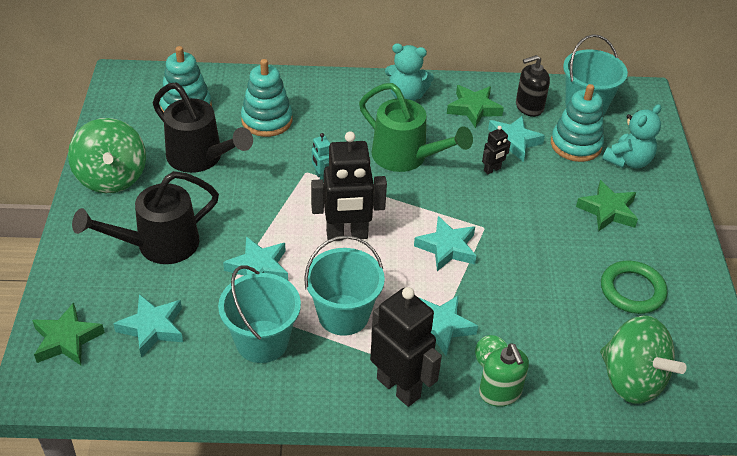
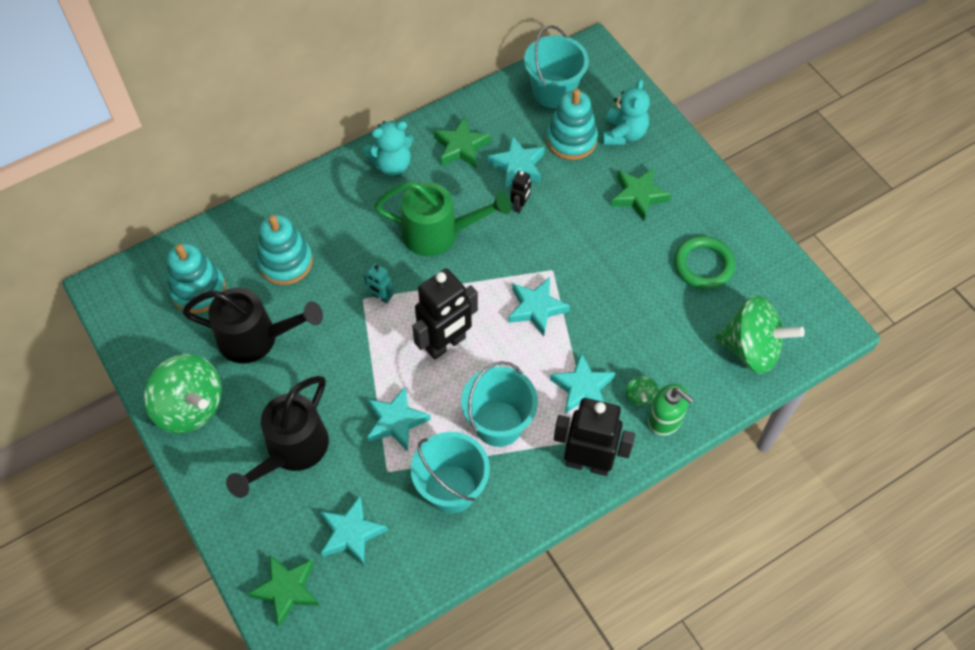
camera: 30 degrees left, 15 degrees up
(529, 107) = (506, 119): black soap dispenser -> none

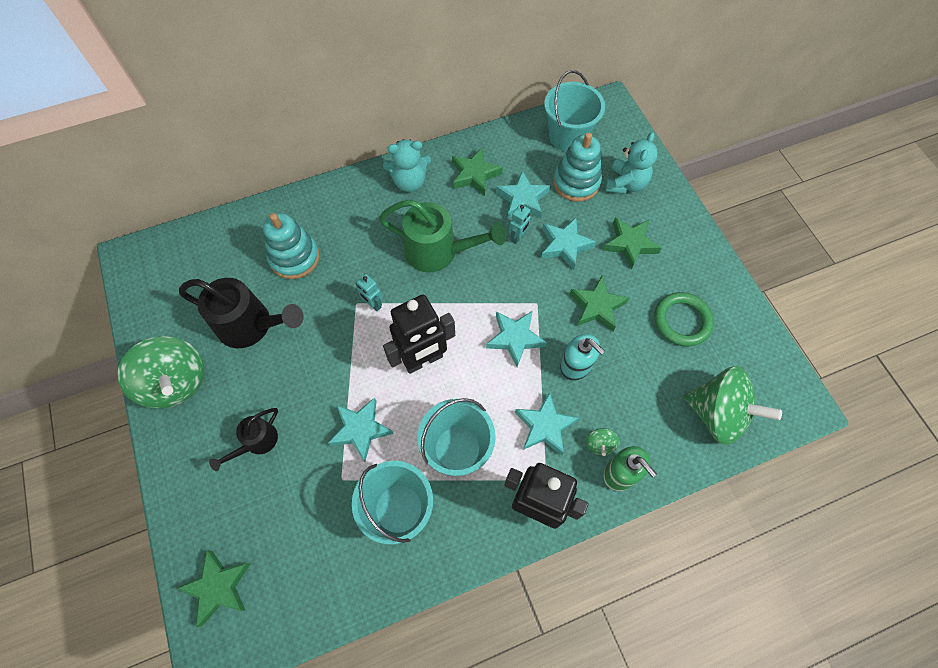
camera: 10 degrees right, 5 degrees up
(198, 290) = (211, 271): turquoise stacking toy -> none
(291, 451) = (256, 442): black watering can -> black watering can, size x0.55
(351, 533) = (293, 538): turquoise star -> turquoise star (565, 245)
(520, 206) = (518, 237): black robot -> turquoise robot
(603, 325) = (576, 365): none -> turquoise soap dispenser
(615, 264) = (597, 306): none -> green star

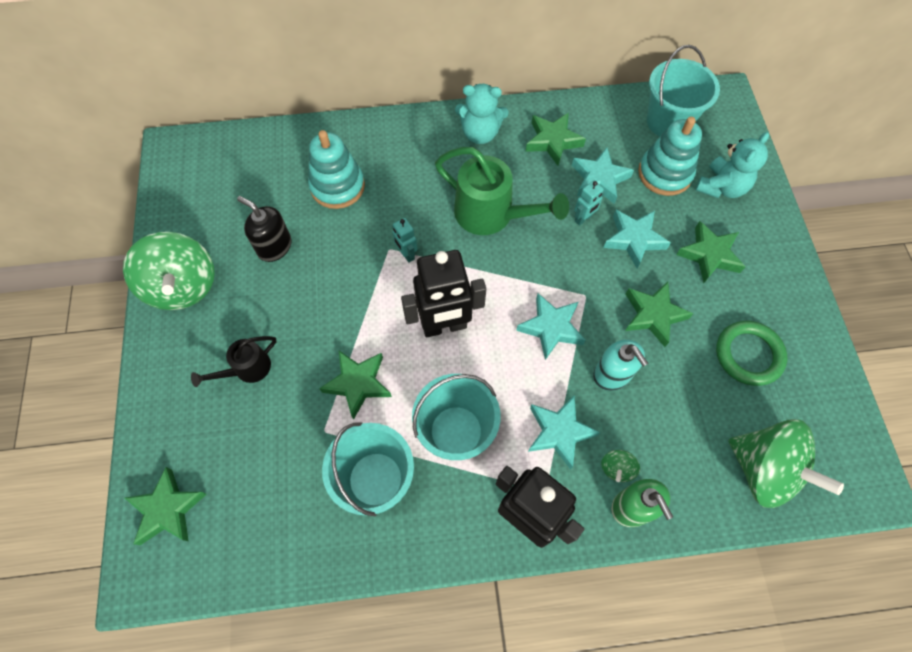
camera: 15 degrees right, 0 degrees up
(251, 326) = (274, 247): black watering can -> black soap dispenser
(360, 429) = (358, 383): turquoise star -> green star

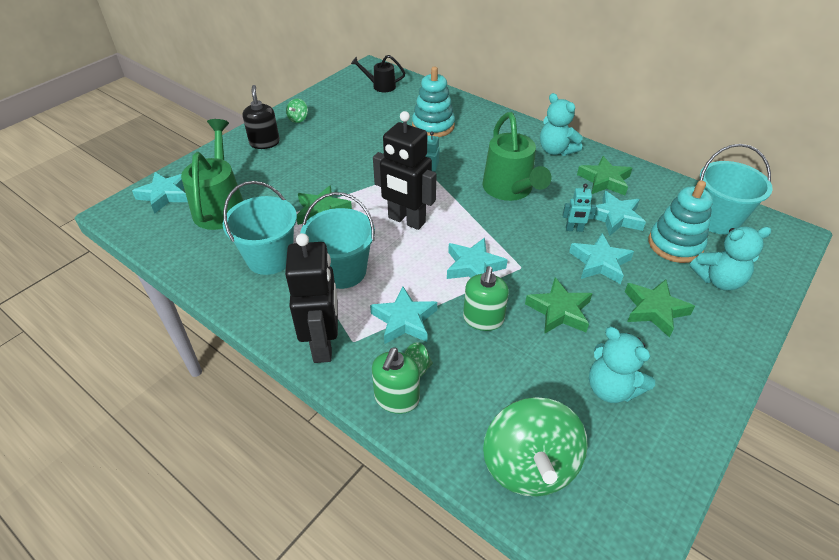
camera: 45 degrees right, 20 degrees down
(168, 509) = (165, 195): green star -> turquoise star
(183, 286) = (298, 119): green spinning top -> green spinning top, size x0.41
(247, 369) = (278, 168): black watering can -> black watering can (380, 86)
(248, 467) = (221, 206): none -> green watering can
(274, 247) = (363, 130): black soap dispenser -> black soap dispenser (264, 143)
(612, 374) = (483, 319): turquoise soap dispenser -> green soap dispenser
(748, 355) = (611, 388): green ring -> turquoise teddy bear

